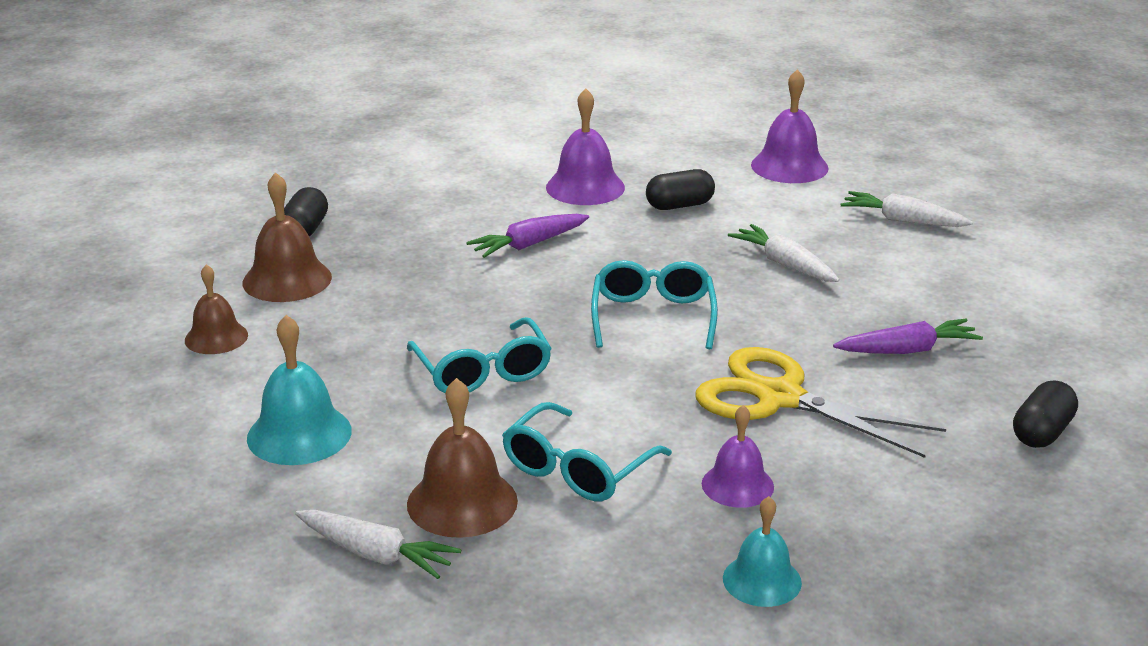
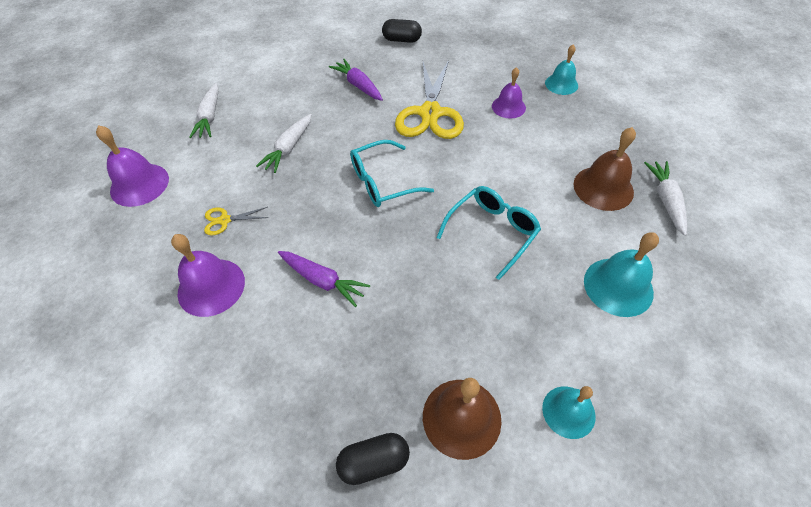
camera: 115 degrees left, 25 degrees up
(216, 337) = (568, 411): brown bell -> turquoise bell
(577, 469) = (543, 159): turquoise glasses -> none
(679, 205) = (225, 220): black capsule -> yellow scissors

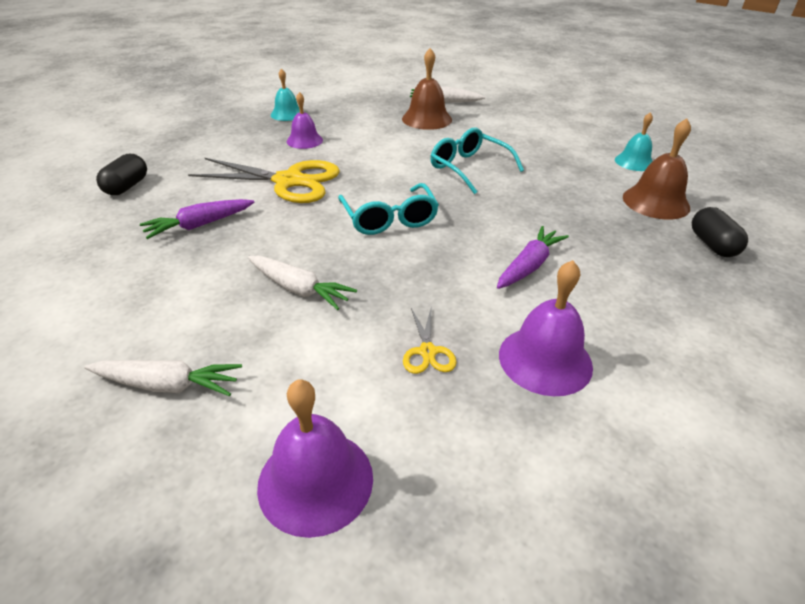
camera: 85 degrees left, 15 degrees down
(618, 286) = (525, 130): turquoise bell -> none

